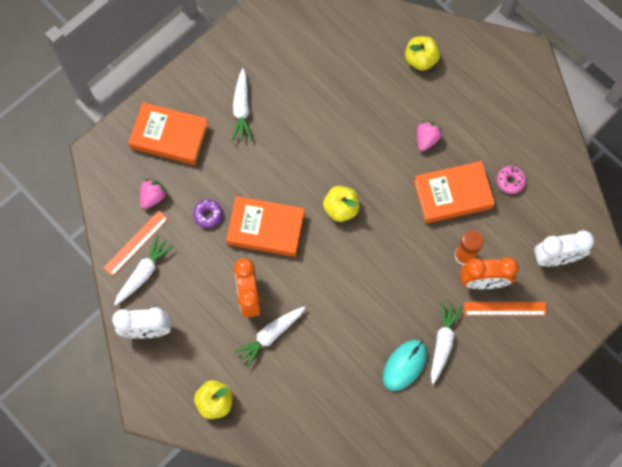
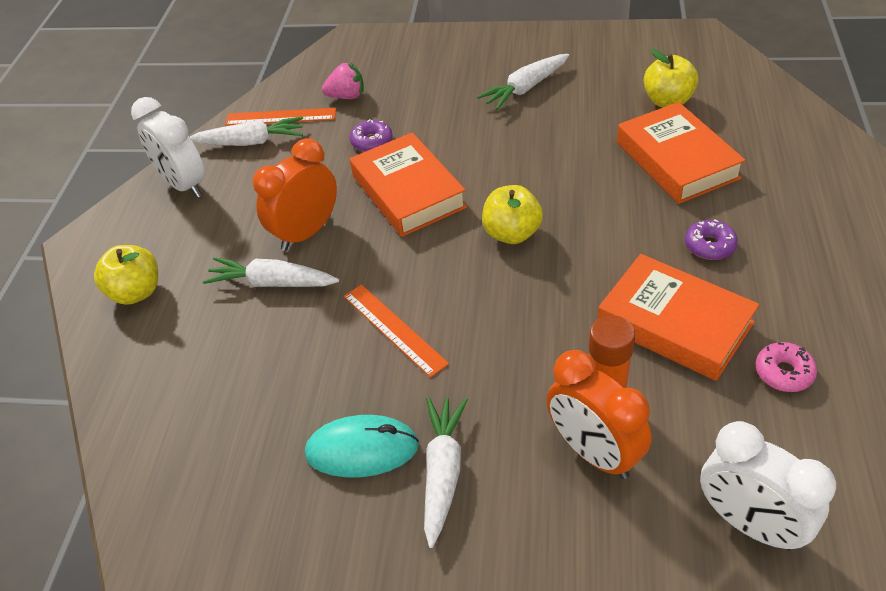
camera: 55 degrees right, 25 degrees down
(169, 136) = (428, 66): orange book -> orange book (676, 160)
(420, 59) = (798, 171): yellow apple -> yellow apple (667, 101)
(426, 139) = (709, 246): pink strawberry -> purple donut
(442, 343) = (443, 472): white carrot -> white carrot turned 60 degrees counterclockwise
(505, 308) = (585, 515): orange ruler -> orange ruler (394, 329)

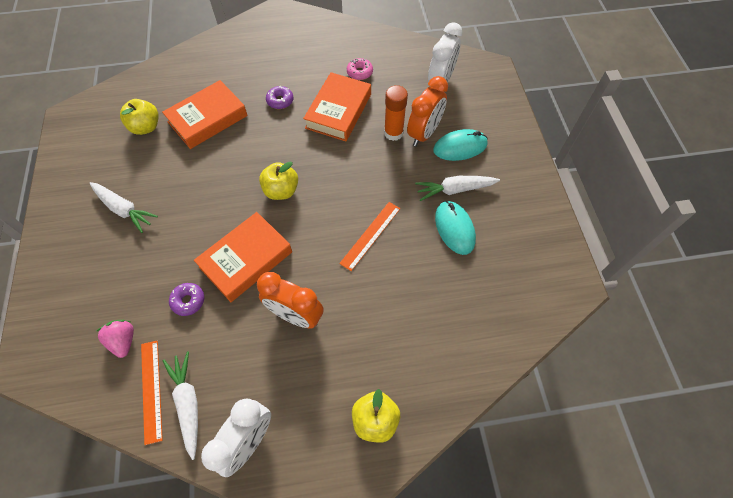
camera: 110 degrees left, 15 degrees up
(272, 283) = (347, 321): white carrot -> none
(545, 511) = (460, 147): none -> turquoise mouse

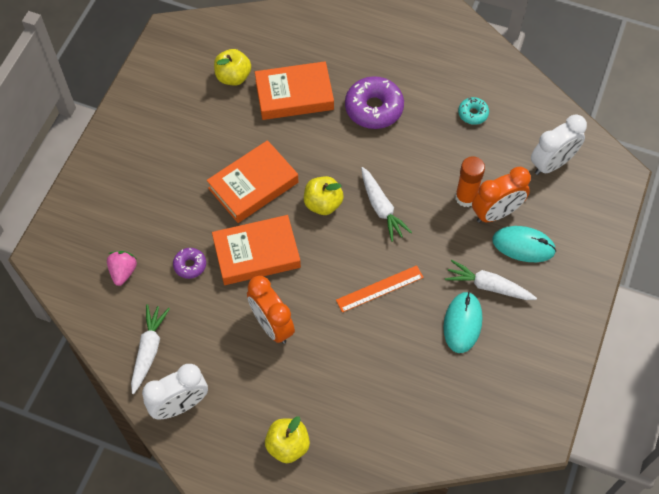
camera: 30 degrees right, 0 degrees up
(124, 209) = (176, 152): white carrot -> white carrot (381, 208)
(151, 390) = (126, 324): orange ruler -> none
(280, 101) = (374, 108): purple donut -> purple donut, size x1.92
(338, 111) = (425, 147): orange book -> orange book (253, 185)
(359, 72) = (473, 114): pink donut -> turquoise donut

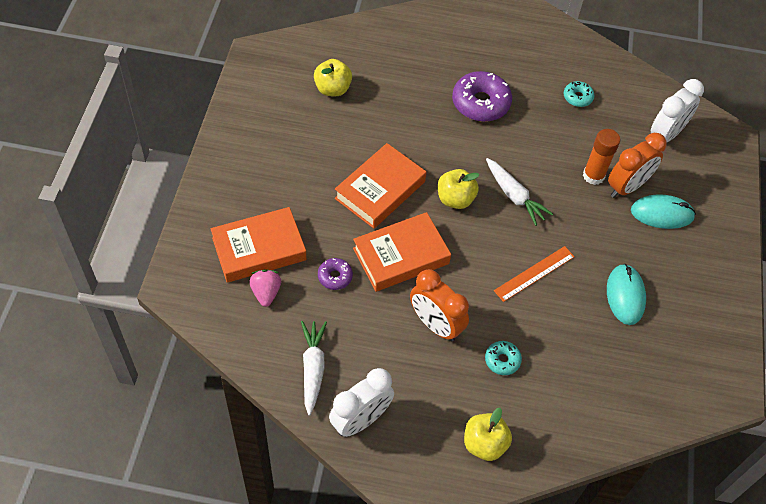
camera: 15 degrees left, 5 degrees down
(294, 95) = (398, 99): orange book -> orange book (259, 249)
(326, 369) = (502, 360): none -> turquoise donut
(488, 286) = (639, 256): white carrot -> none

